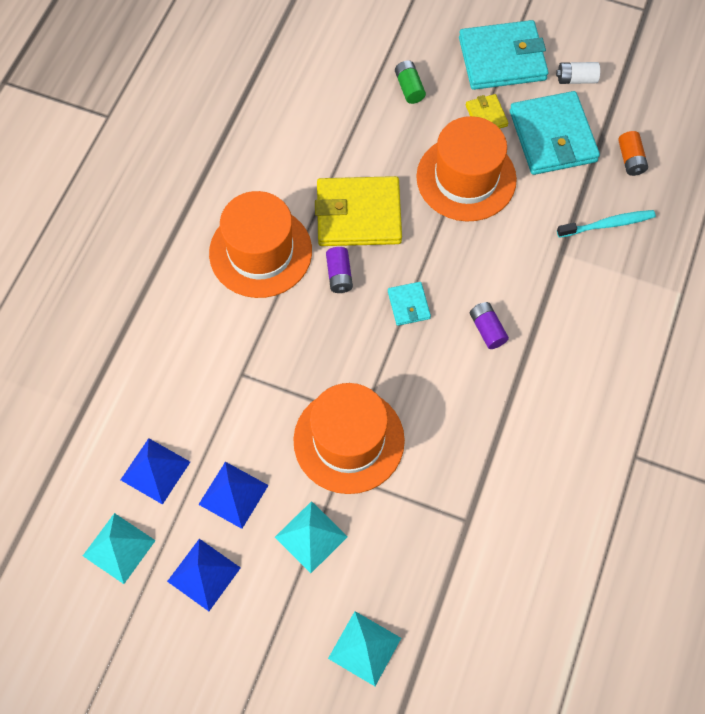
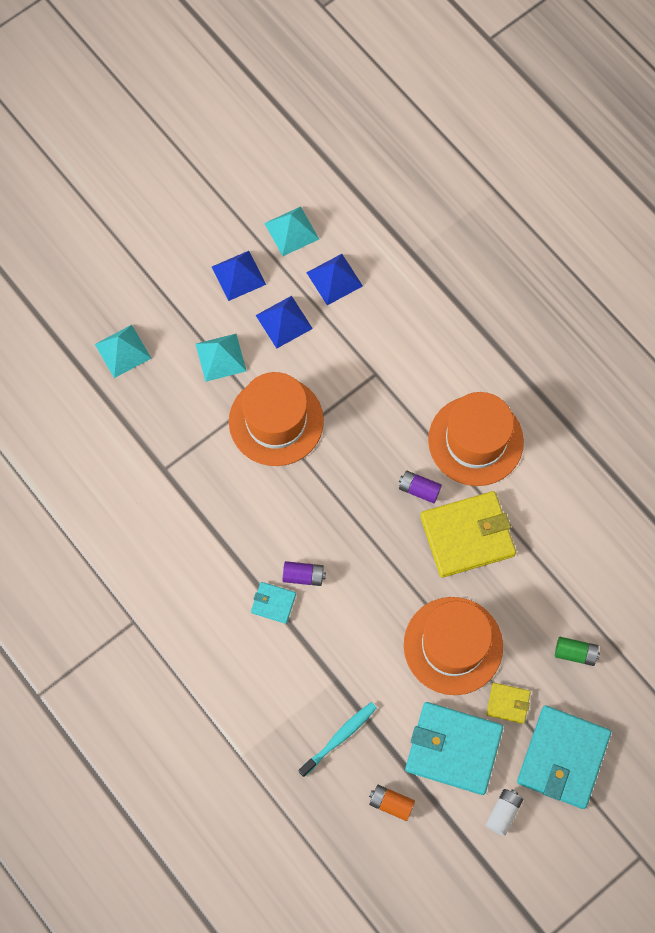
camera: 120 degrees right, 5 degrees up
(358, 214) = (467, 536): yellow wallet -> yellow wallet turned 45 degrees clockwise
(408, 305) = (361, 528): turquoise wallet -> turquoise wallet (273, 603)
(607, 224) = (339, 738): turquoise toothbrush -> turquoise toothbrush turned 150 degrees counterclockwise

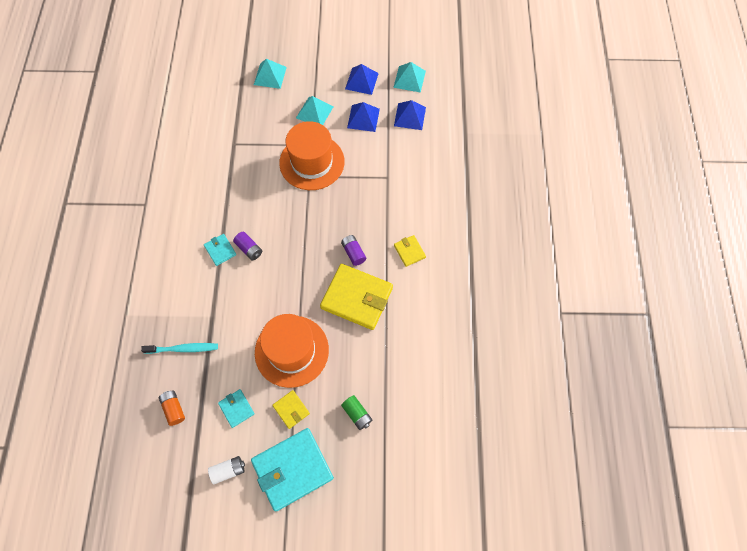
camera: 40 degrees right, 5 degrees down
(453, 749) = (236, 408): turquoise wallet -> turquoise wallet, size x0.47
(475, 440) = (409, 251): orange hat -> yellow wallet

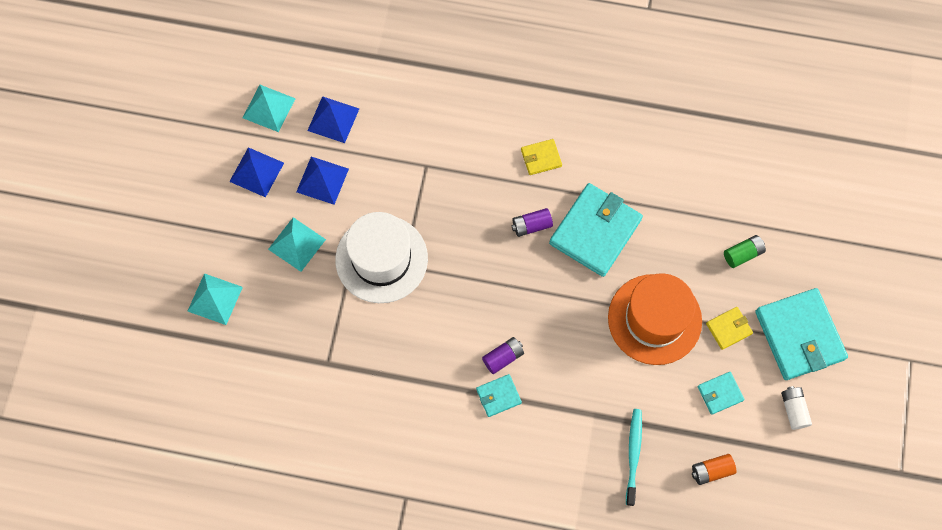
camera: 80 degrees left, 5 degrees up
(312, 162) = (381, 259): orange hat -> white hat
(357, 298) = (595, 231): yellow wallet -> turquoise wallet

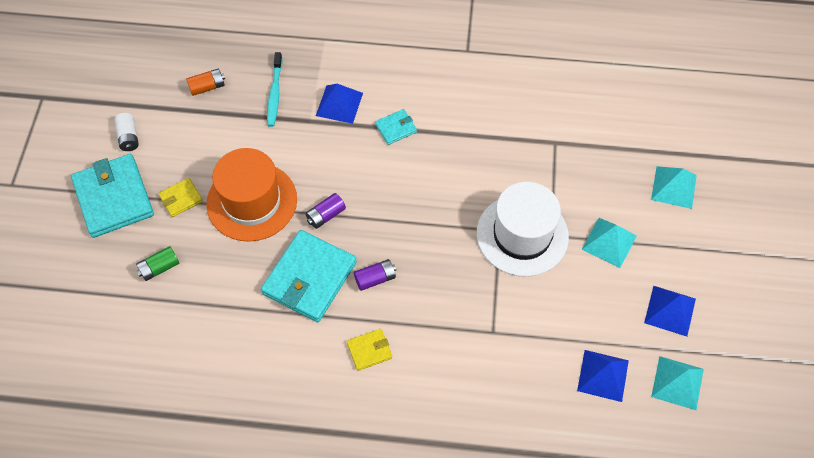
camera: 175 degrees right, 10 degrees down
(322, 180) = (598, 307): blue pyramid -> blue pyramid (339, 104)
(503, 357) = (394, 159): purple battery -> purple battery (326, 215)
(720, 393) = (194, 145): turquoise wallet -> none

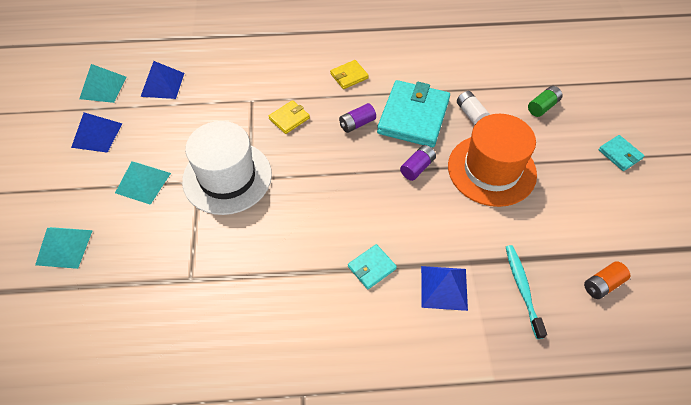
camera: 170 degrees right, 5 degrees down
(114, 198) = (620, 154): turquoise wallet -> turquoise wallet, size x0.47
(128, 137) = (647, 213): white battery -> white battery (471, 113)
(181, 198) = (558, 162): yellow wallet -> yellow wallet (289, 118)

